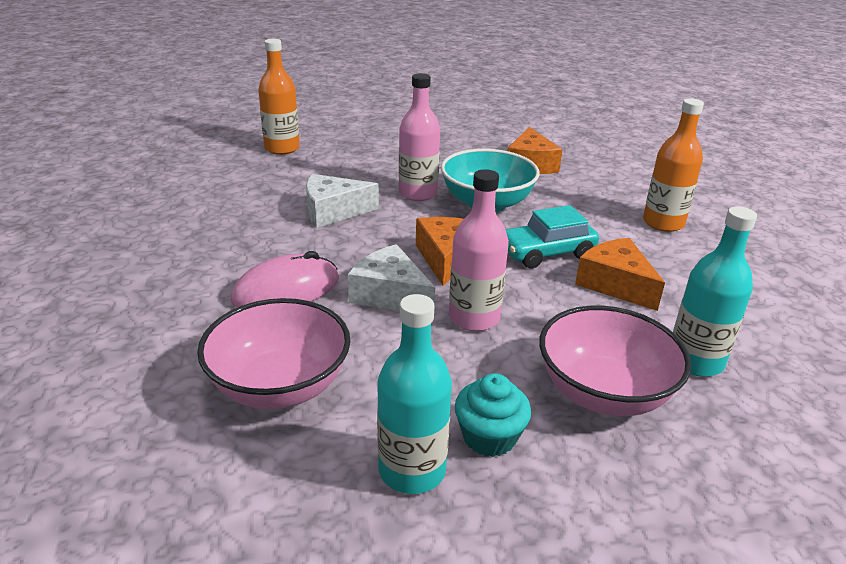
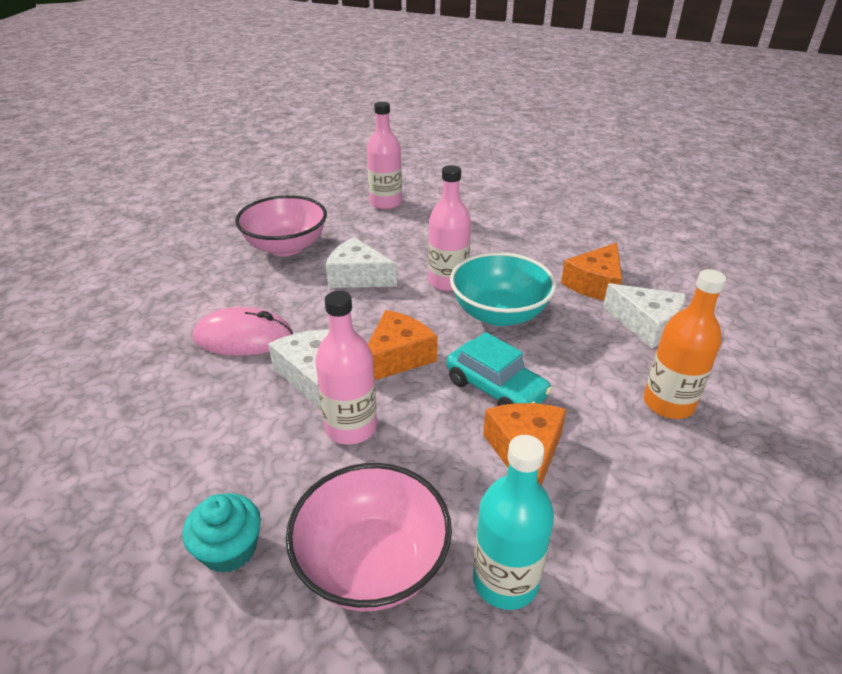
camera: 35 degrees right, 5 degrees up
(280, 386) = (147, 420): pink bowl -> pink bowl (286, 247)
(282, 148) = (385, 203): orange bottle -> pink bottle
(412, 470) = (144, 544): turquoise bottle -> none
(547, 253) = (496, 388): turquoise car -> turquoise car turned 150 degrees counterclockwise
(594, 180) = (646, 325): none -> white cheese

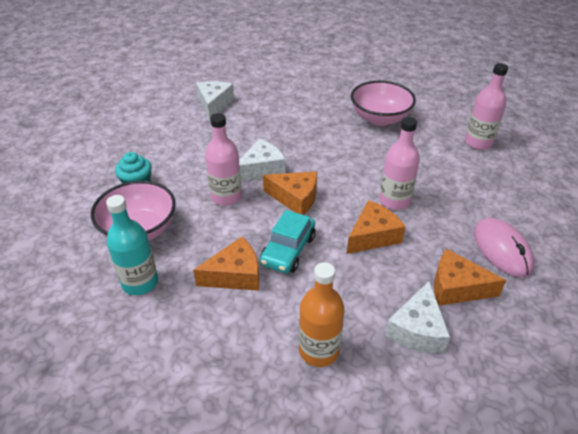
camera: 70 degrees right, 5 degrees up
(243, 337) = (279, 135): pink mouse -> pink mouse (502, 249)
(357, 277) = (369, 158): white cheese -> white cheese (214, 104)
(499, 313) = (373, 236): turquoise bowl -> orange cheese

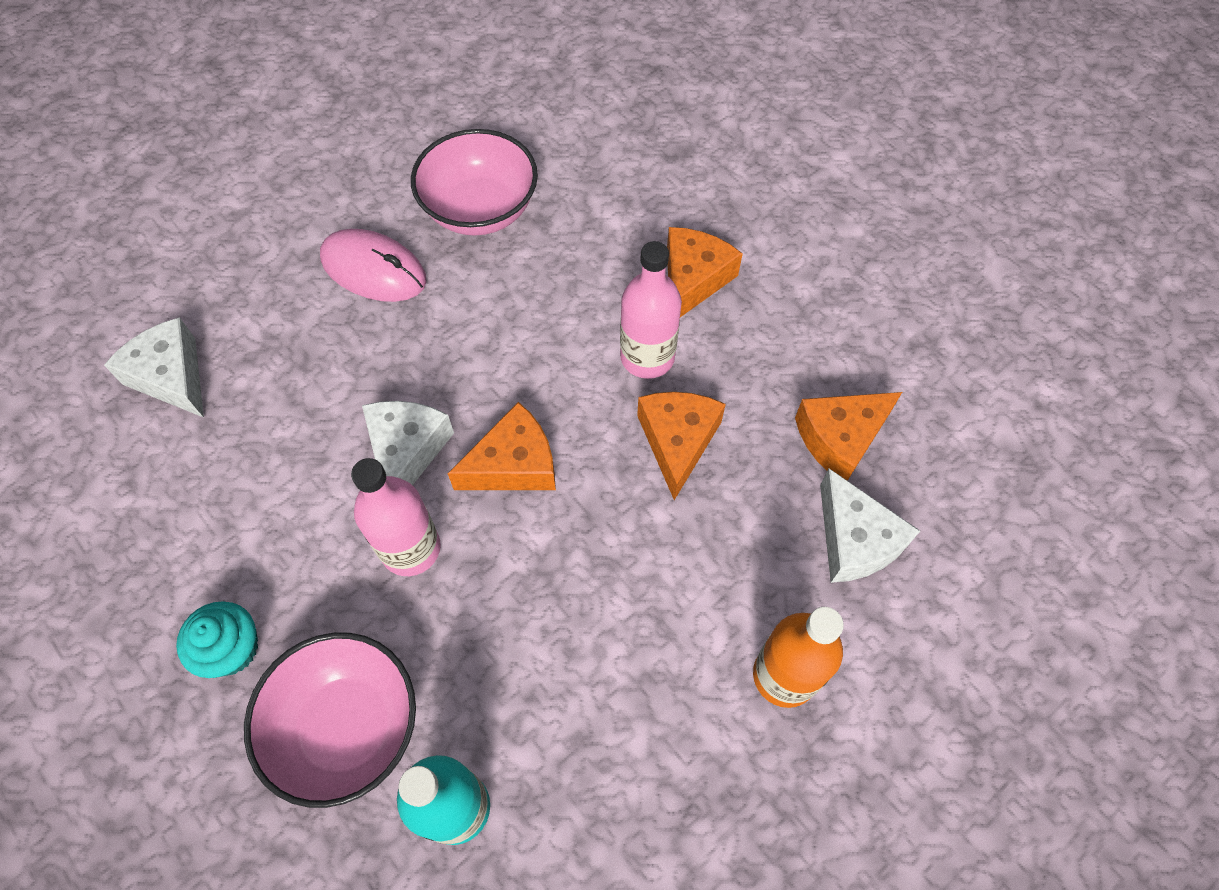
camera: 45 degrees left, 20 degrees up
(235, 275) = (572, 667): orange cheese -> orange cheese (693, 280)
(288, 250) = (597, 562): turquoise car -> none
(478, 142) = (655, 161): pink bottle -> none
(502, 249) = (836, 334): pink mouse -> pink mouse (373, 269)

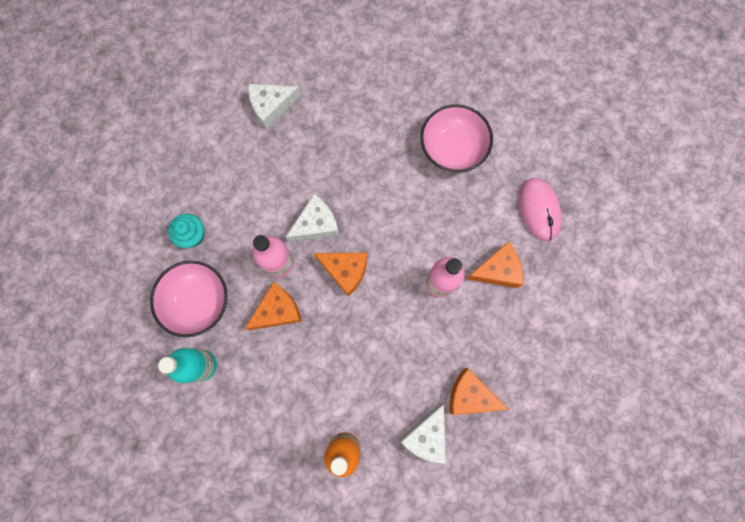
camera: 50 degrees right, 15 degrees up
(171, 377) = (271, 107): white cheese -> white cheese turned 120 degrees counterclockwise
(373, 269) = (384, 134): pink mouse -> pink mouse (539, 210)
(677, 442) = (411, 327): orange cheese -> orange cheese (278, 310)

